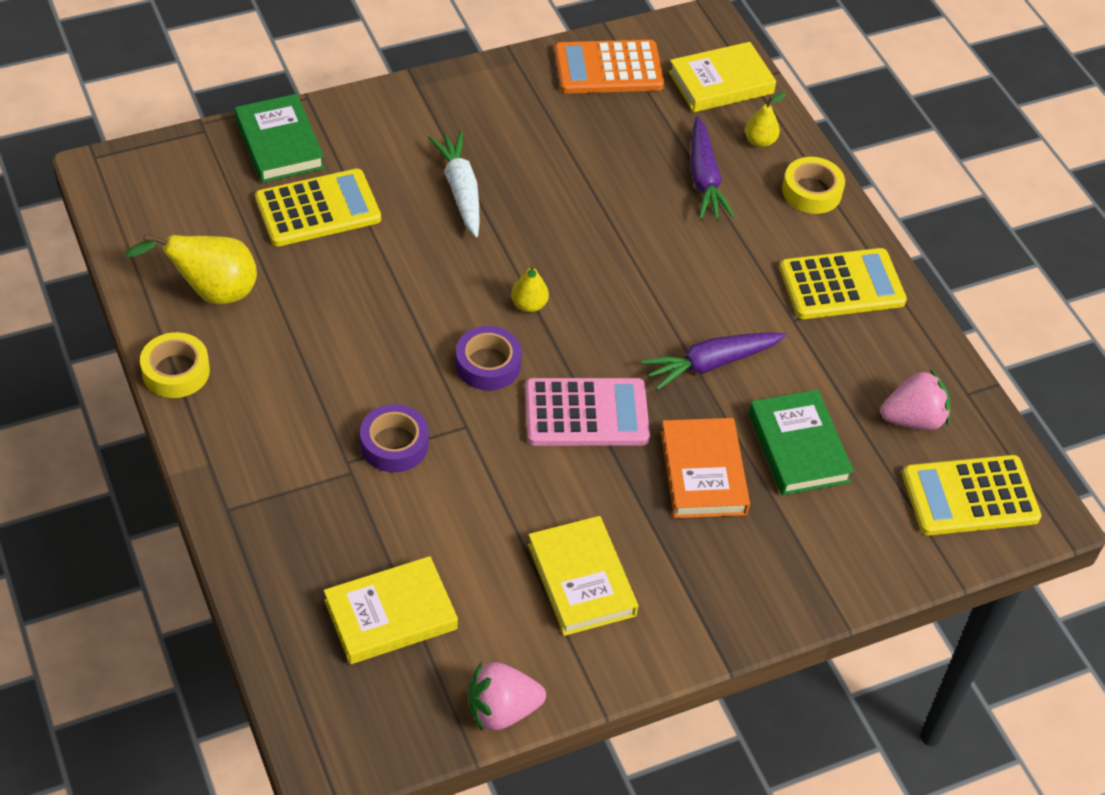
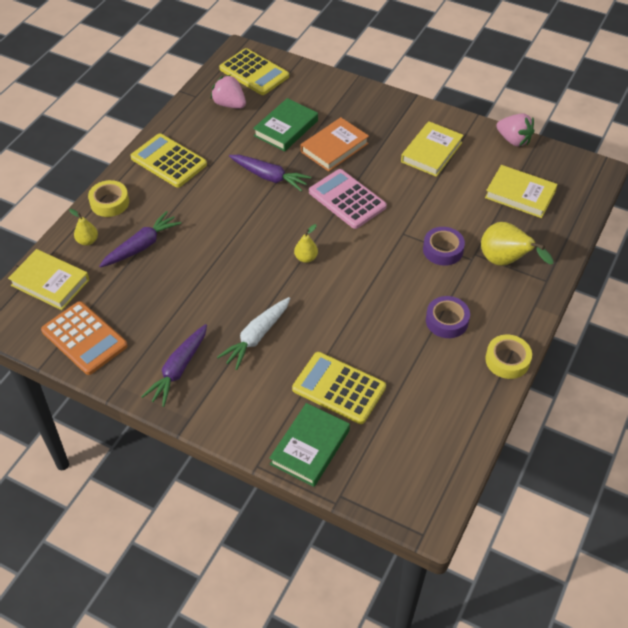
camera: 125 degrees left, 0 degrees up
(211, 292) = (446, 387): yellow pear -> yellow pear (505, 262)
(487, 110) = (178, 369): none -> purple carrot
(488, 364) = (359, 249): purple tape -> purple tape (447, 321)

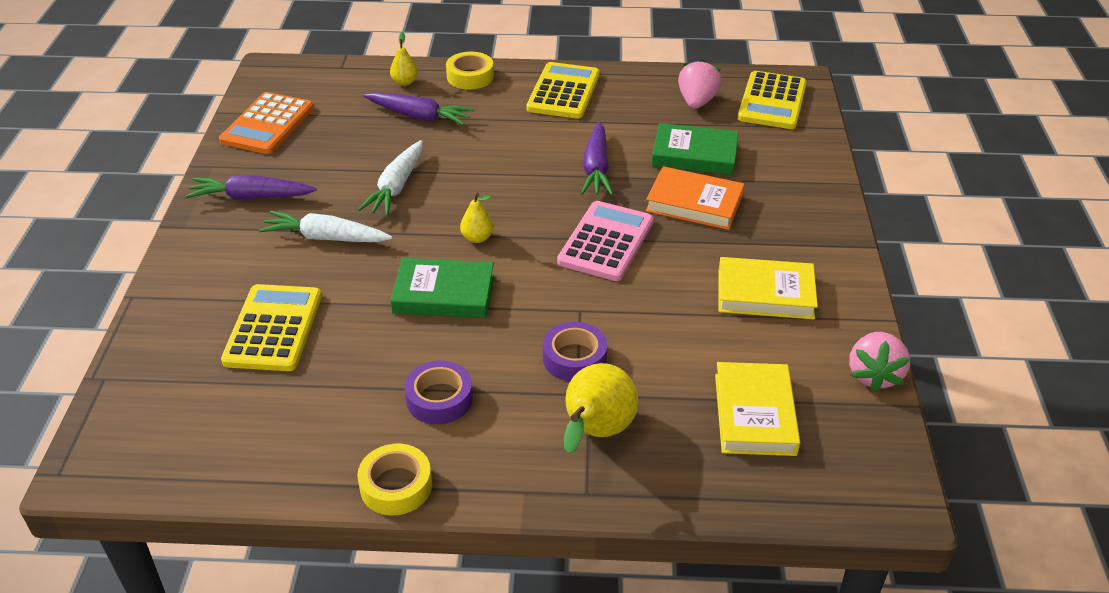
camera: 65 degrees right, 10 degrees down
(50, 282) = (333, 80): yellow book -> none
(222, 283) = (396, 187): none -> white carrot
(310, 447) = (171, 331): green book -> green book (444, 294)

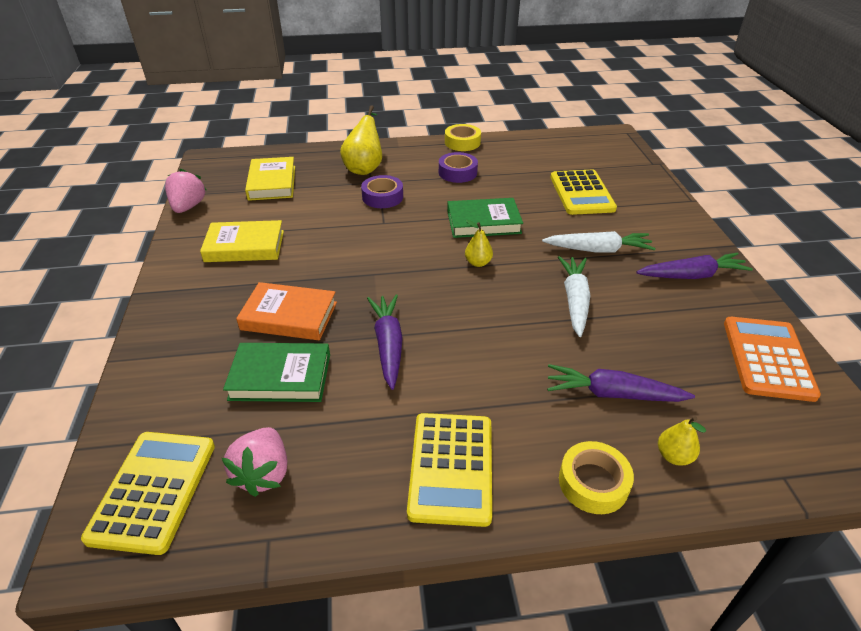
camera: 170 degrees right, 0 degrees up
(606, 242) = (370, 271): pink calculator -> none

